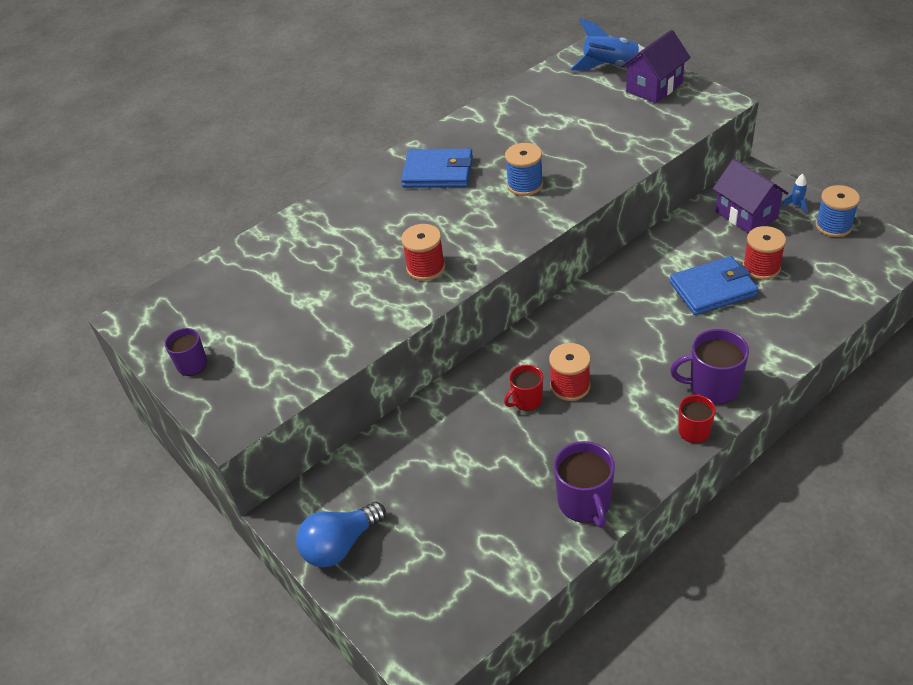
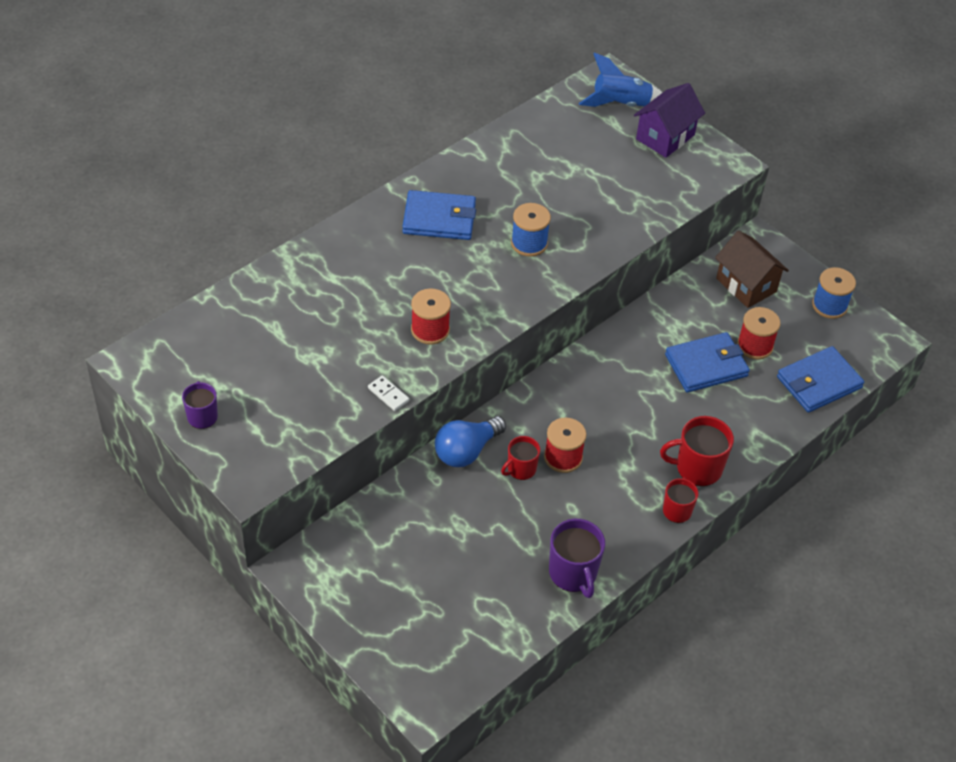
camera: 10 degrees left, 5 degrees up
(340, 545) = (345, 600): blue light bulb -> blue light bulb (466, 451)
(381, 330) = (388, 394): none -> white domino
(712, 387) = (697, 468): purple mug -> red mug
(746, 215) = (746, 285): purple house -> brown house
(796, 205) = (796, 279): blue rocket -> none
(832, 296) = (819, 382): none -> blue wallet

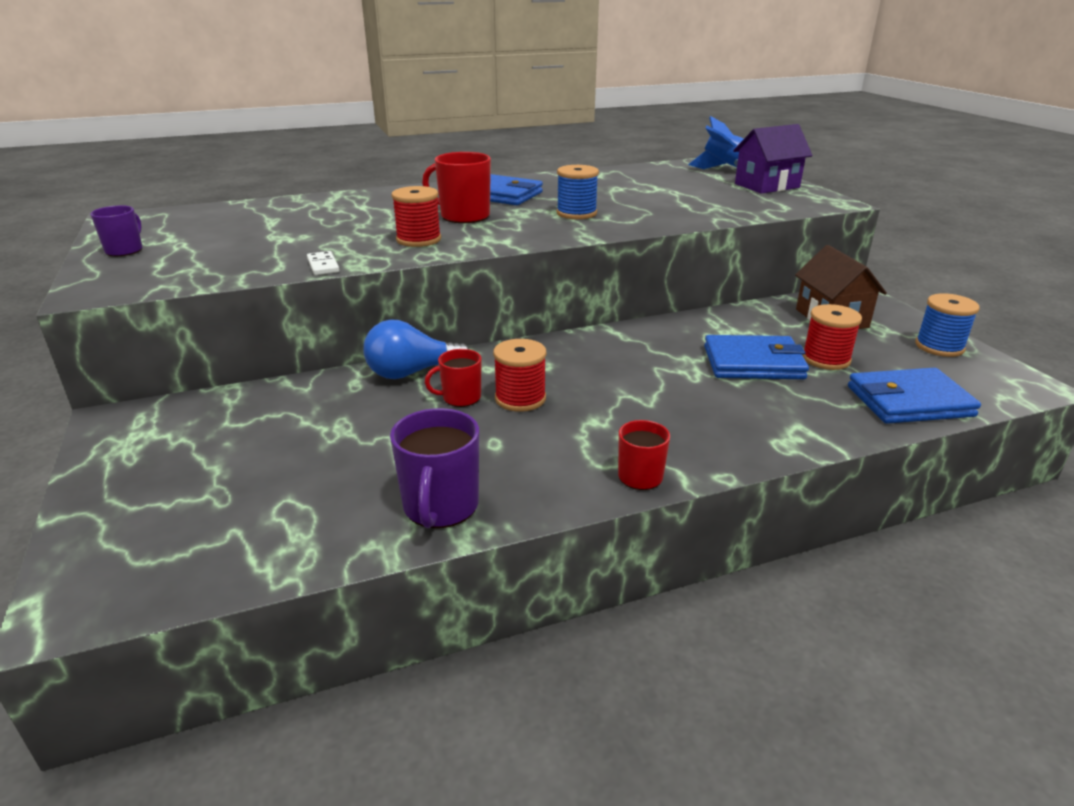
camera: 25 degrees right, 20 degrees down
(697, 468) = (695, 442): red mug -> red mug (464, 216)

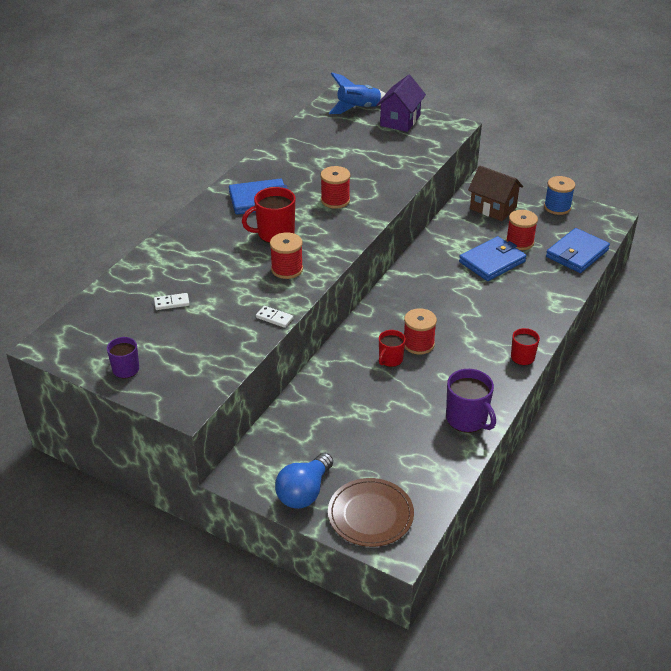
camera: 40 degrees left, 10 degrees up
(130, 542) = (370, 515): none -> brown plate
(268, 227) = (171, 303): none -> white domino
(411, 373) = (342, 358): blue light bulb -> blue light bulb (304, 492)
(576, 213) = (335, 200): blue spool -> red spool

